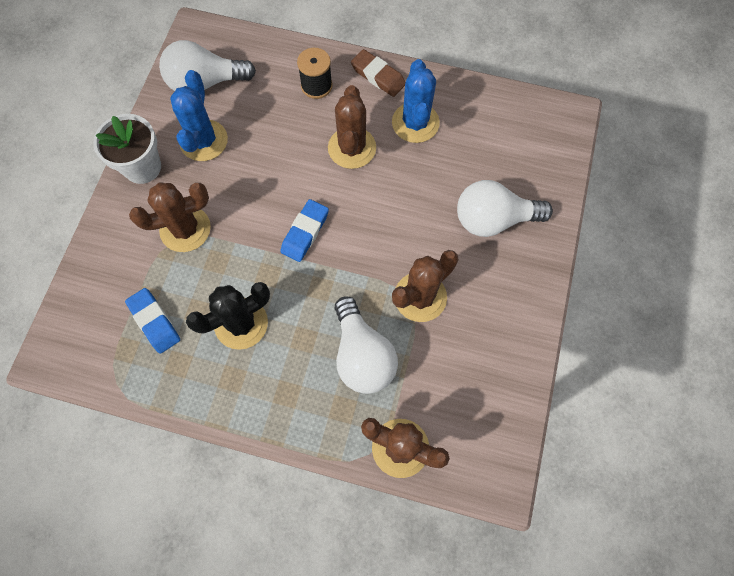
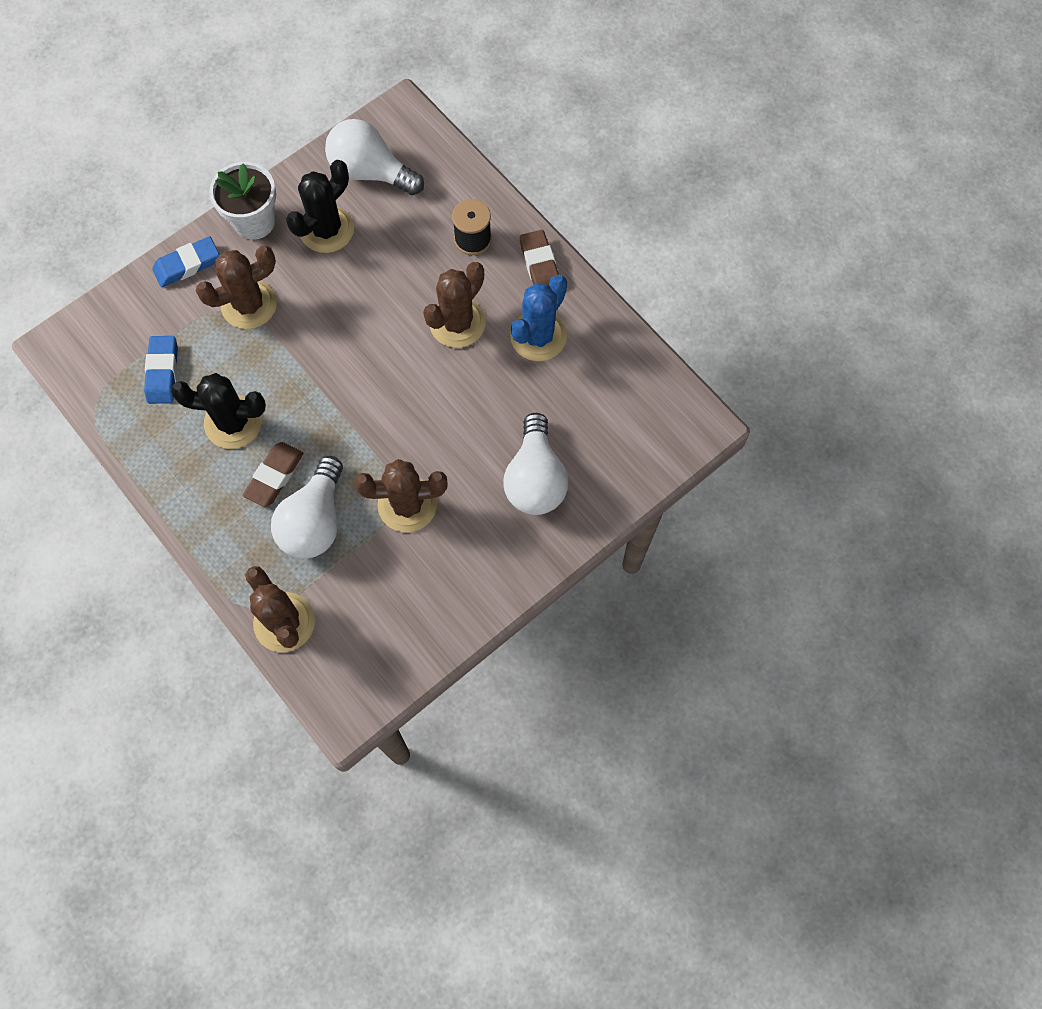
camera: 35 degrees right, 0 degrees up
(185, 229) = (249, 304): brown cactus -> brown cactus turned 45 degrees counterclockwise
(203, 141) = (326, 229): blue cactus -> black cactus
(305, 232) = (351, 376): blue eraser -> blue eraser (187, 265)
(305, 342) = (274, 476): none -> brown eraser
(493, 219) = (535, 478): white light bulb -> white light bulb turned 120 degrees counterclockwise

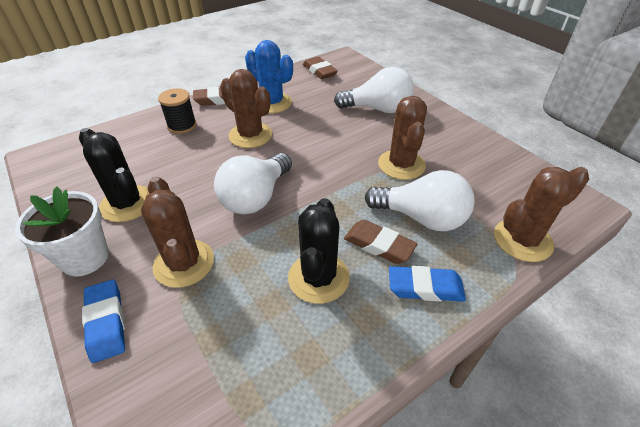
camera: 85 degrees left, 25 degrees down
(163, 372) = (244, 349): blue eraser -> blue eraser (425, 287)
(371, 172) = (84, 175): white light bulb -> white light bulb (256, 197)
(642, 391) = (319, 71): none -> brown eraser

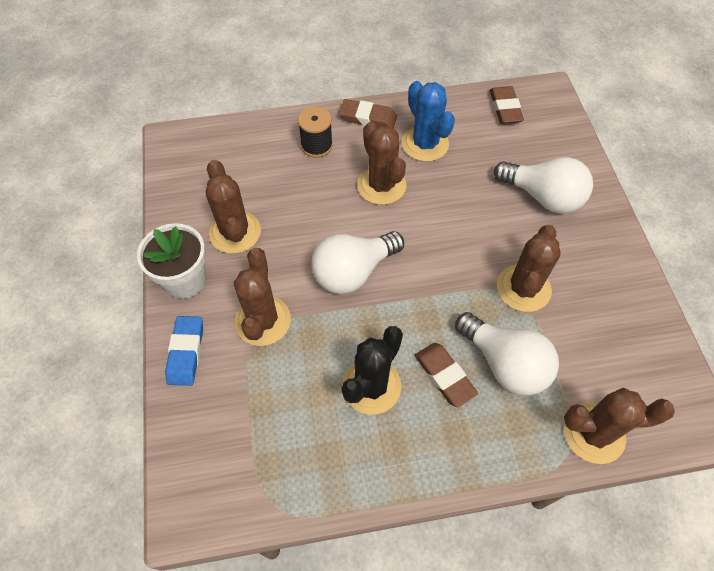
camera: 25 degrees right, 15 degrees up
(127, 204) = (235, 232): black cactus -> brown cactus
(425, 287) = (462, 439): blue eraser -> none

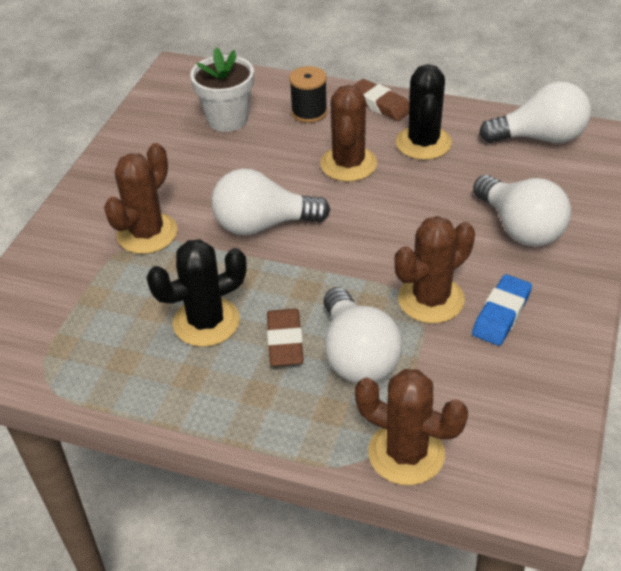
camera: 30 degrees right, 15 degrees down
(185, 280) = (104, 179): white flower pot -> white flower pot (227, 119)
(186, 352) = (61, 233): blue eraser -> blue eraser (501, 314)
(235, 232) = (176, 157): brown cactus -> none
(425, 144) = (423, 143): blue cactus -> black cactus
(505, 108) = (540, 138): brown eraser -> white light bulb

